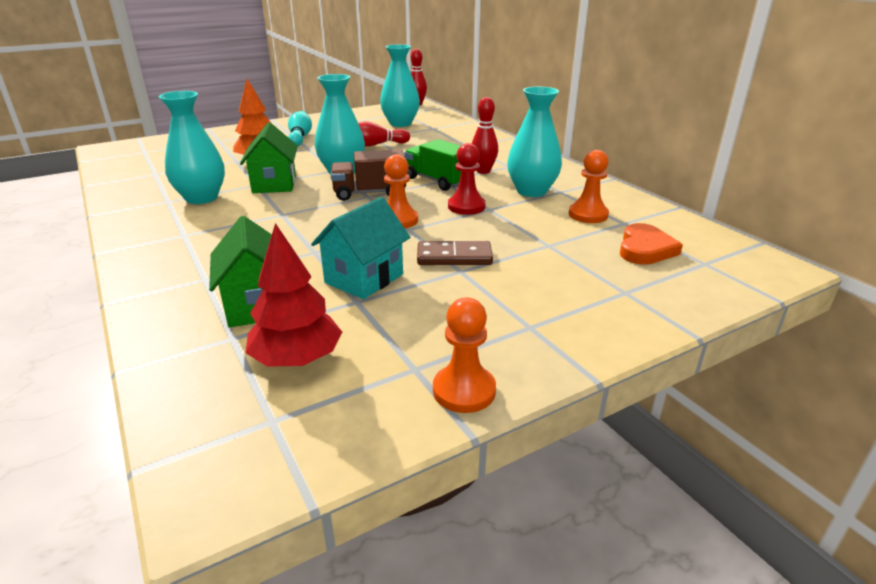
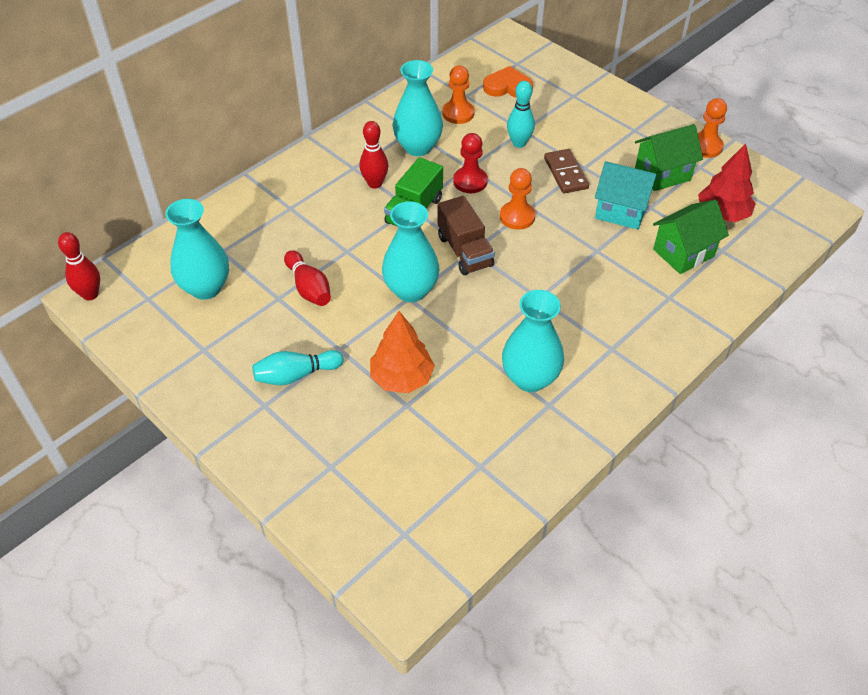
camera: 105 degrees left, 20 degrees up
(274, 184) = (470, 333): green house -> green house (662, 174)
(523, 239) = (519, 143): none -> turquoise bowling pin

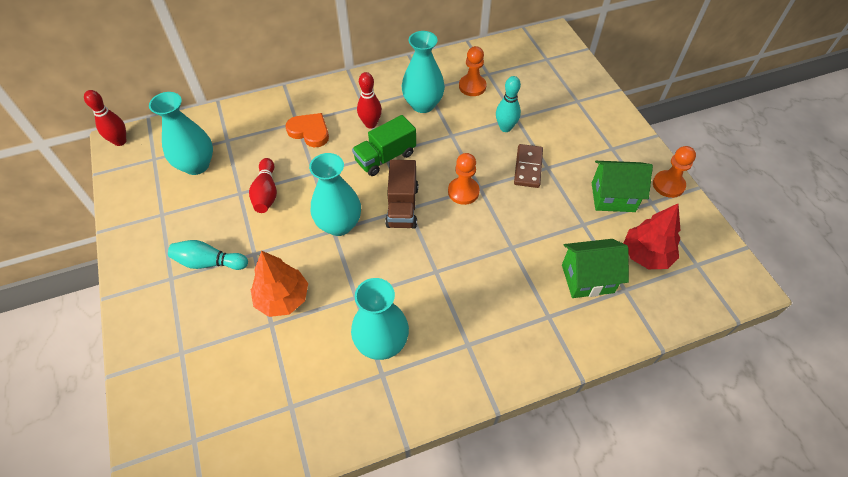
camera: 25 degrees right, 5 degrees up
(470, 181) = (445, 147): red pawn -> none
(507, 87) = (526, 76): orange heart -> orange heart (309, 132)
(621, 211) = (555, 218): turquoise house -> none

